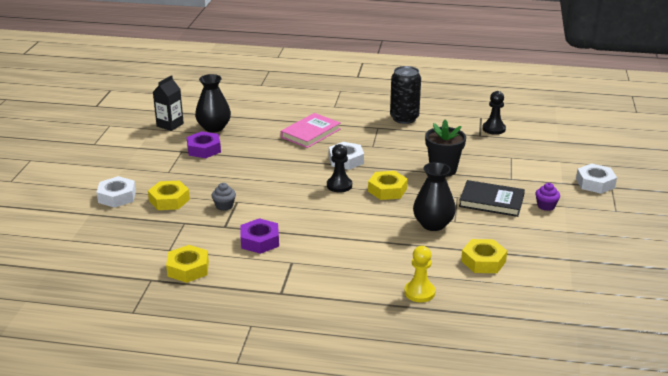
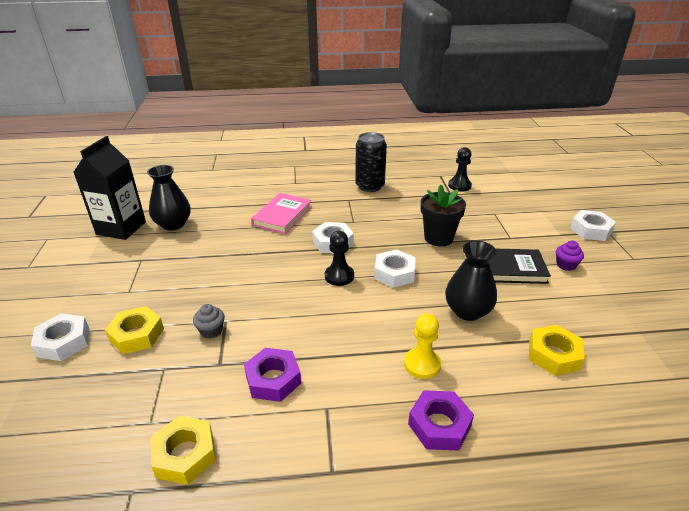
camera: 15 degrees left, 5 degrees up
(170, 125) = (121, 228): black carton -> black carton, size x1.58
(204, 149) = (167, 253): purple nut -> purple nut (439, 425)
(387, 190) = (394, 273): yellow nut -> white nut
(419, 292) = (512, 425): yellow pawn -> yellow pawn (422, 364)

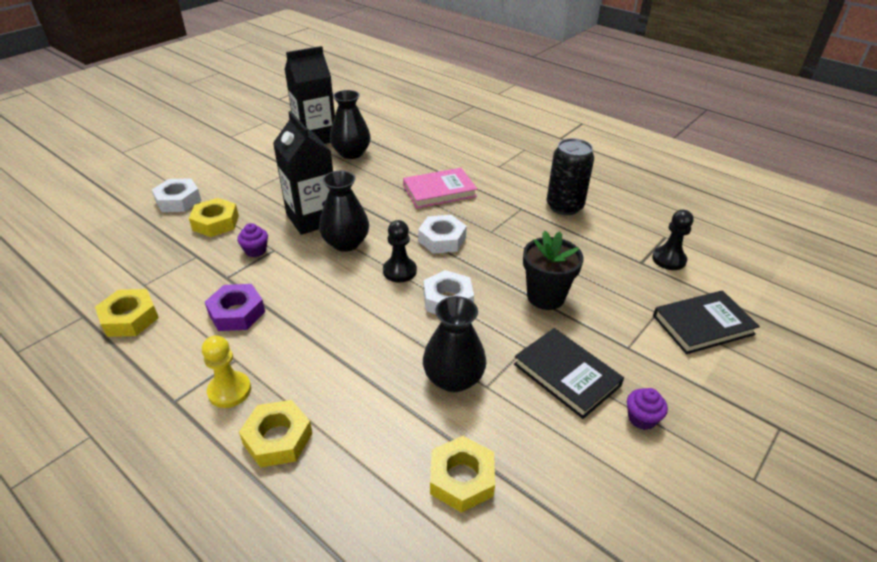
camera: 45 degrees right, 5 degrees up
(211, 331) = (255, 250): grey cupcake -> purple cupcake
(219, 282) = (312, 218): none -> black carton
(273, 282) = (346, 243): none -> black vase
(422, 364) = (342, 387): yellow pawn -> yellow pawn (229, 391)
(439, 425) = (278, 438): purple nut -> yellow nut
(519, 207) = (703, 325): none -> black book
(591, 230) = (756, 409): white nut -> none

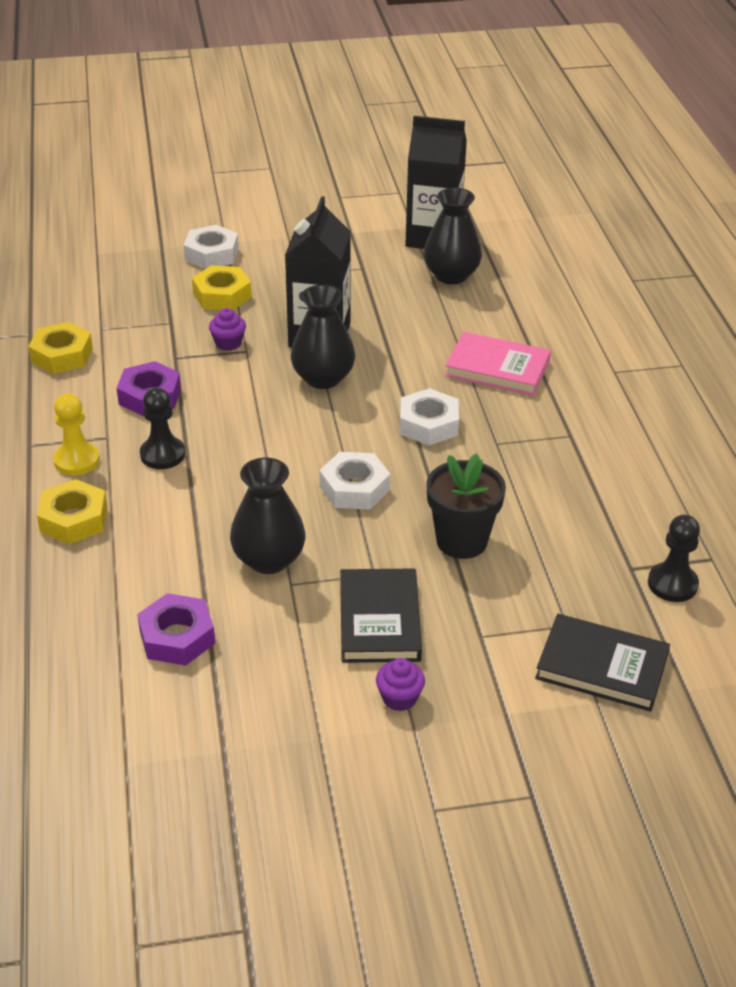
camera: 40 degrees right, 0 degrees up
(399, 271) = (342, 434): black pawn -> black pawn (162, 454)
(461, 478) = (177, 637): yellow nut -> purple nut
(564, 206) = (629, 459): black can -> none

